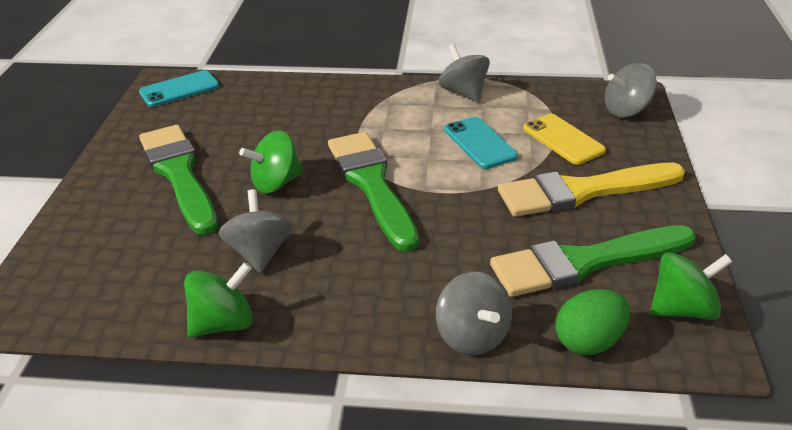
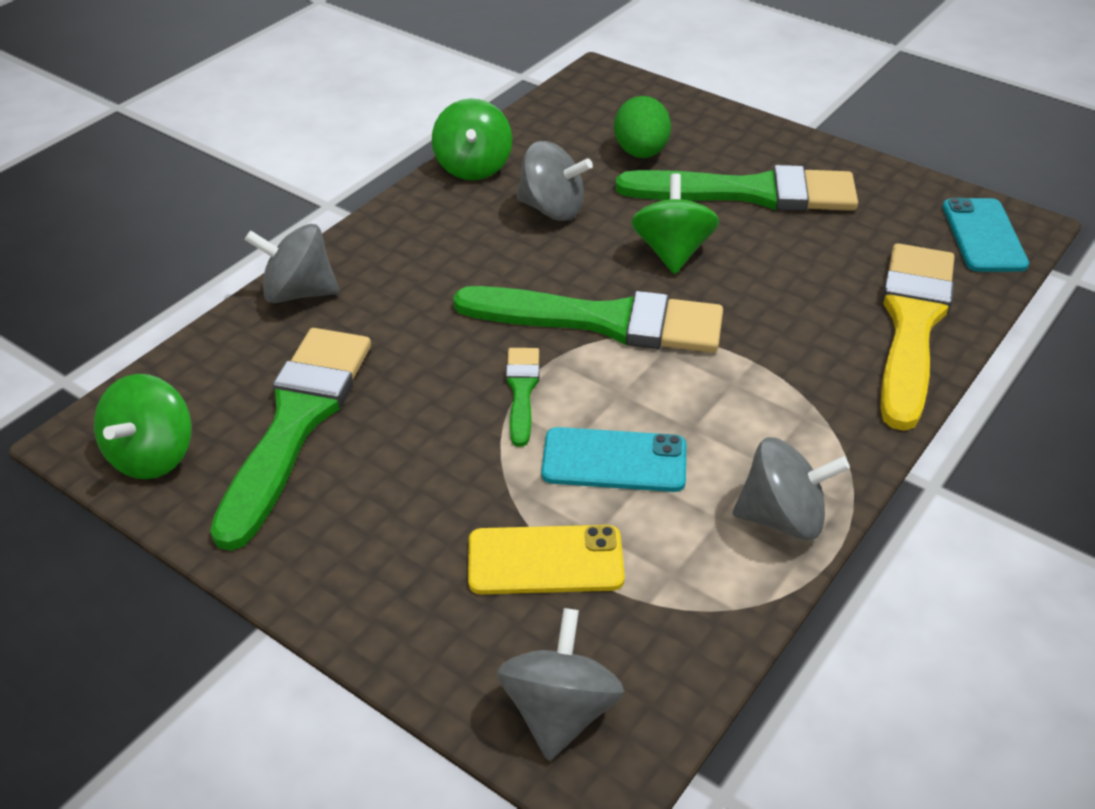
camera: 120 degrees right, 5 degrees up
(462, 190) = (521, 391): none -> green brush
(582, 191) = (410, 502): yellow brush -> yellow brush (912, 325)
(588, 341) = (204, 361): green egg -> green egg (641, 153)

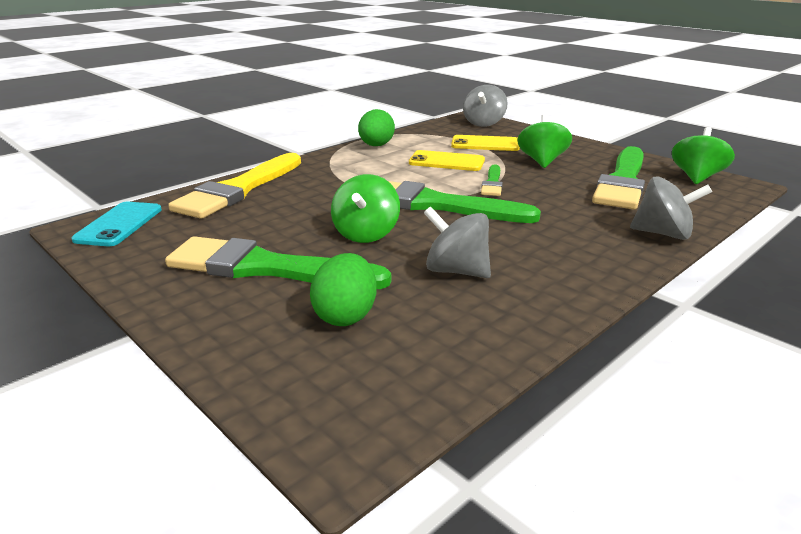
camera: 170 degrees left, 15 degrees down
(473, 167) = (537, 318): green spinning top -> green spinning top (542, 161)
(614, 461) = (446, 162): turquoise phone -> yellow phone
(782, 518) = (376, 146): grey spinning top -> green egg

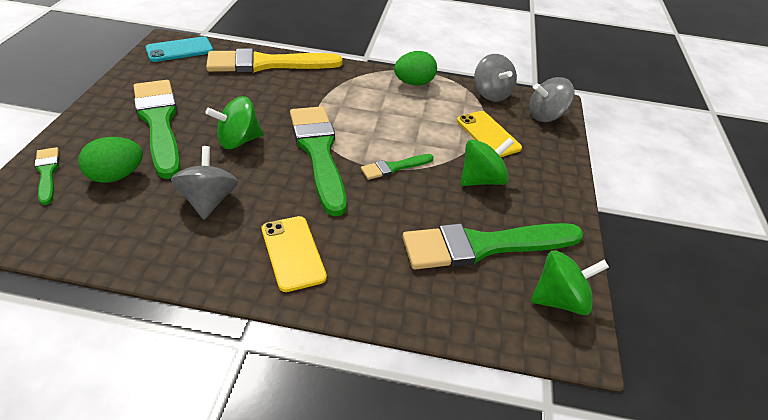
camera: 50 degrees right, 15 degrees up
(275, 365) = (47, 173): none -> green brush
(446, 162) = (418, 128): yellow phone -> yellow phone (293, 253)
(663, 234) = (373, 301): grey spinning top -> grey spinning top (491, 94)

